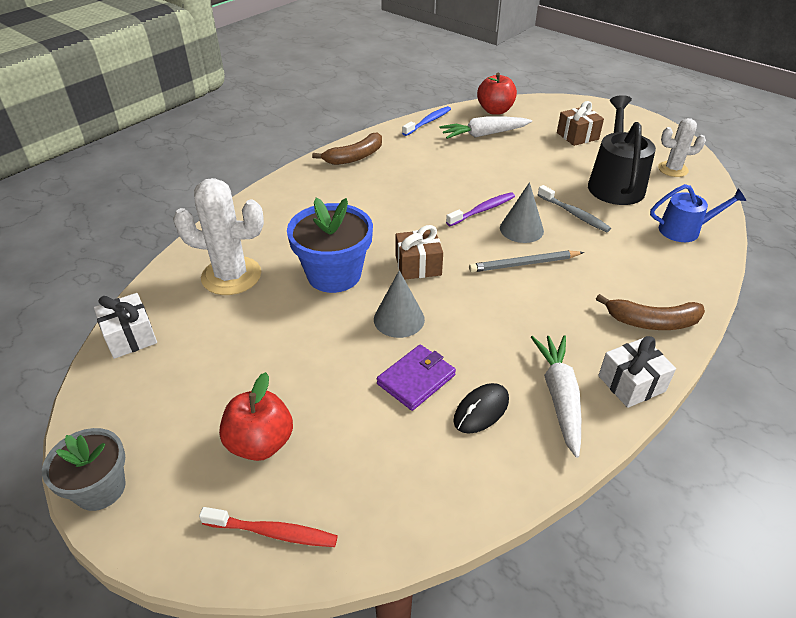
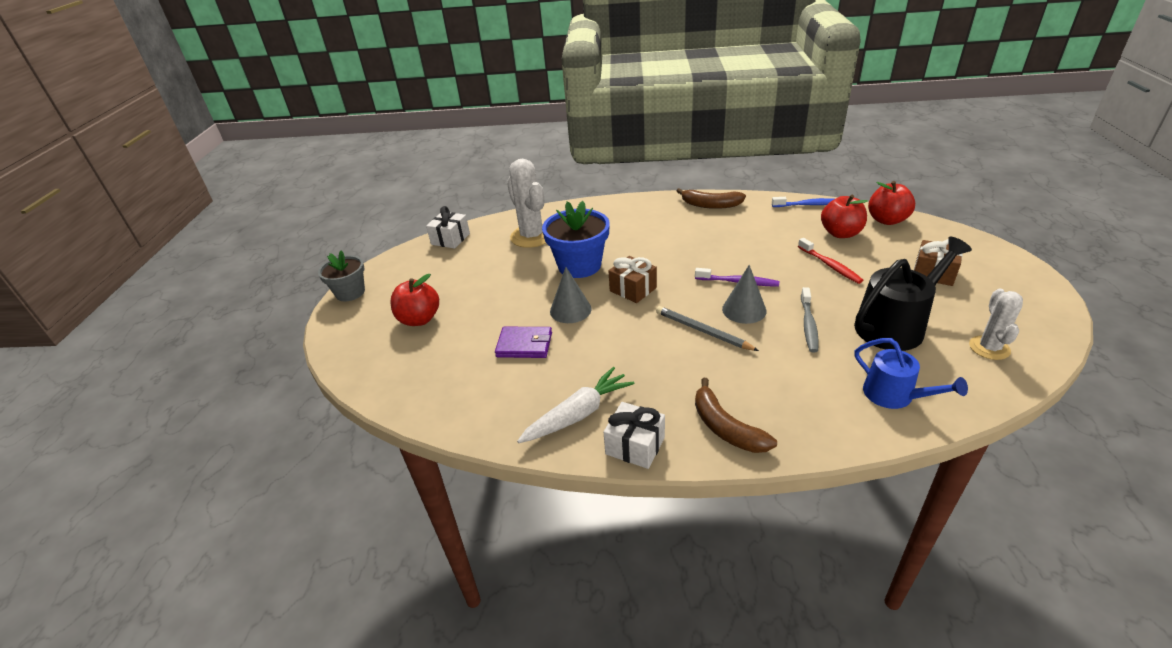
camera: 55 degrees right, 5 degrees down
(273, 532) = (366, 357): red toothbrush -> red toothbrush (830, 265)
(481, 410) = (526, 384): black mouse -> none
(484, 134) = (840, 233): white carrot -> red apple
(673, 169) = (989, 348): white cactus -> white cactus turned 45 degrees clockwise

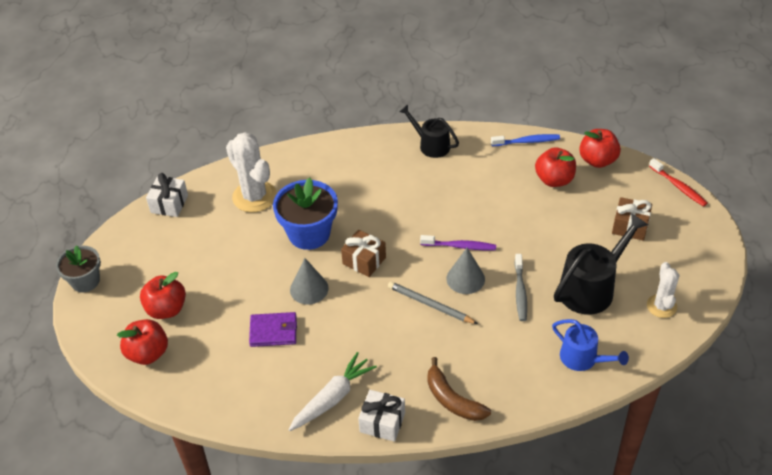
camera: 10 degrees left, 10 degrees up
(387, 356) = (148, 353): none -> red apple
(710, 205) = (431, 145): brown banana -> black watering can
(830, 265) = (542, 222): red toothbrush -> red toothbrush (678, 187)

